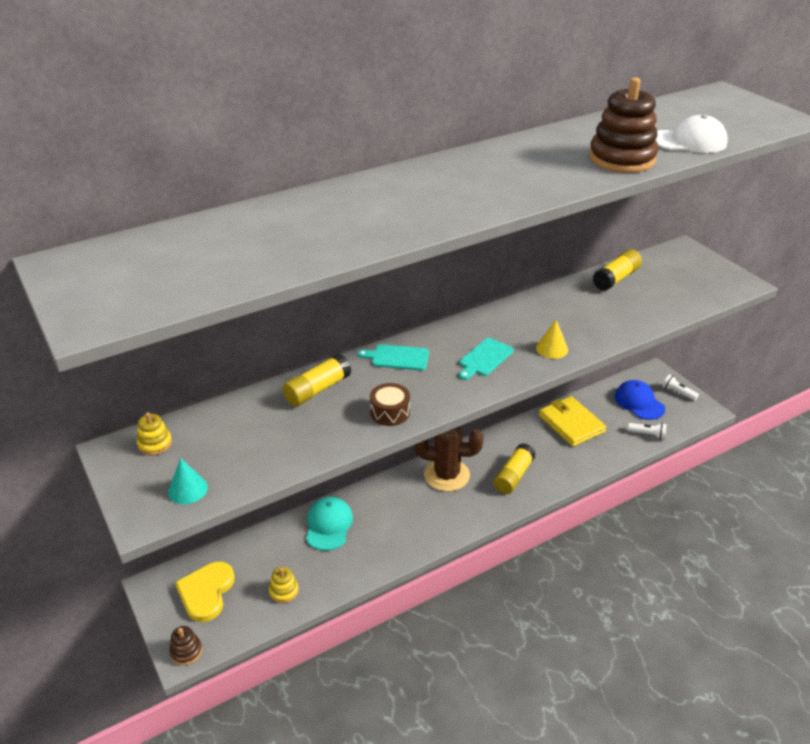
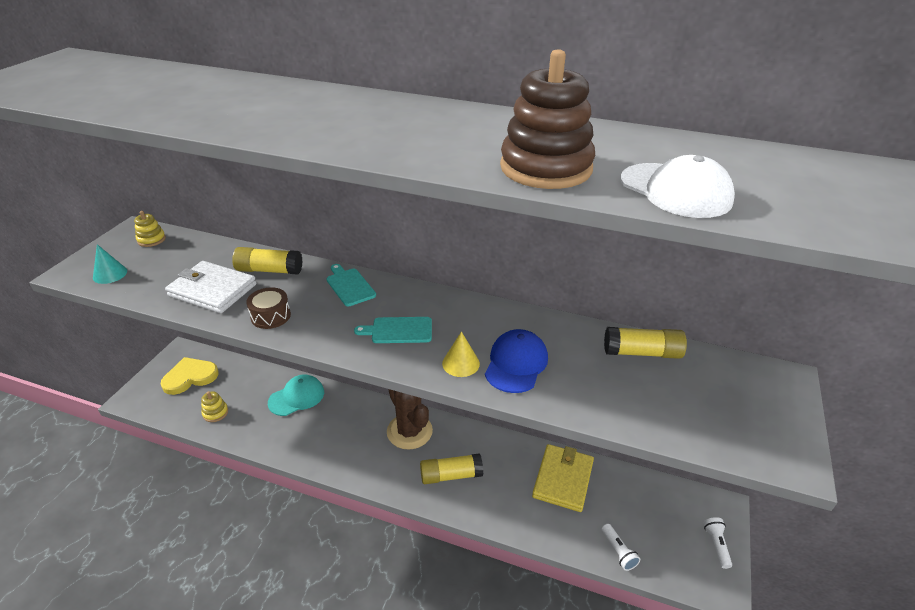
camera: 50 degrees right, 0 degrees up
(186, 651) = (133, 399): brown stacking toy -> none
(307, 432) = (212, 290): none -> white wallet
(639, 402) = (658, 518): blue cap -> blue cap (516, 364)

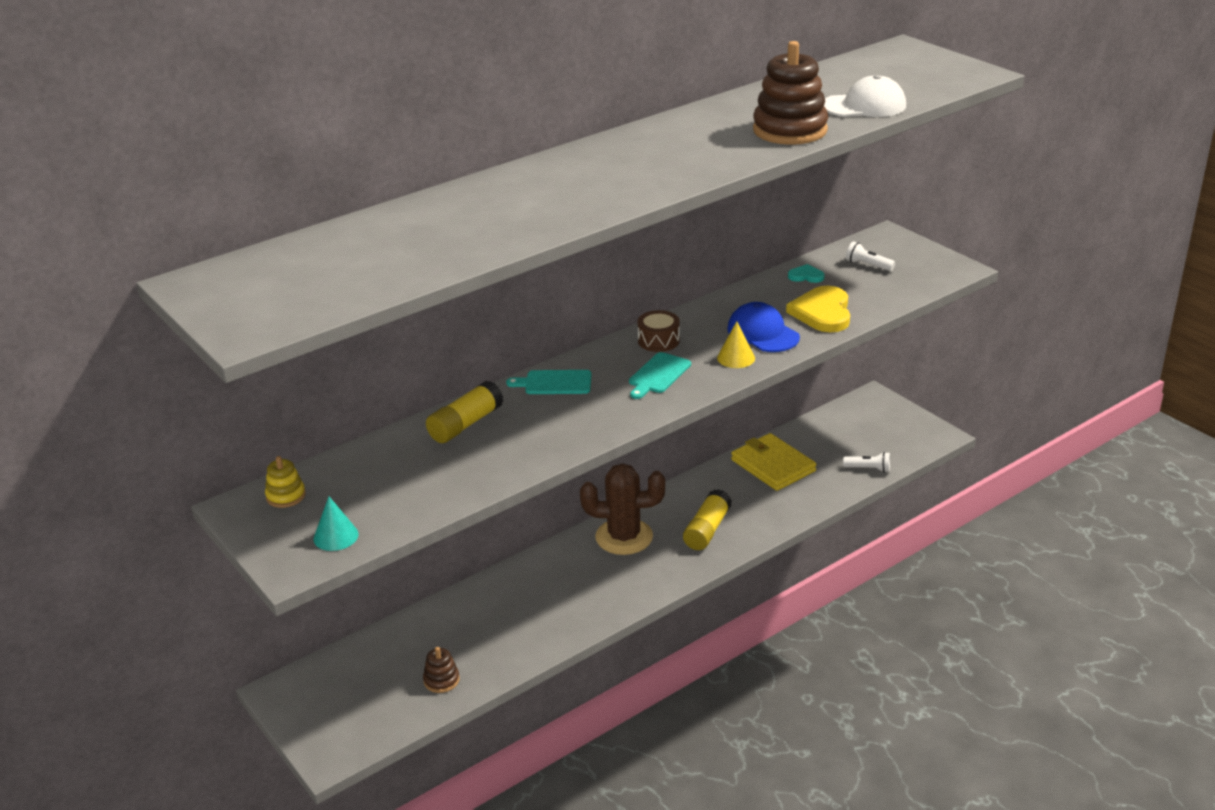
camera: 55 degrees left, 5 degrees down
(190, 377) = (345, 691): yellow heart -> yellow heart (822, 312)
(212, 290) = (462, 467): white wallet -> none
(215, 413) = (441, 680): yellow stacking toy -> brown stacking toy
(271, 316) = (555, 439): brown drum -> brown drum (658, 341)
(297, 397) = (485, 605): turquoise cap -> none
(642, 352) = (806, 276): yellow glue stick -> turquoise heart
(716, 545) = (902, 418): white flashlight -> white flashlight (868, 265)

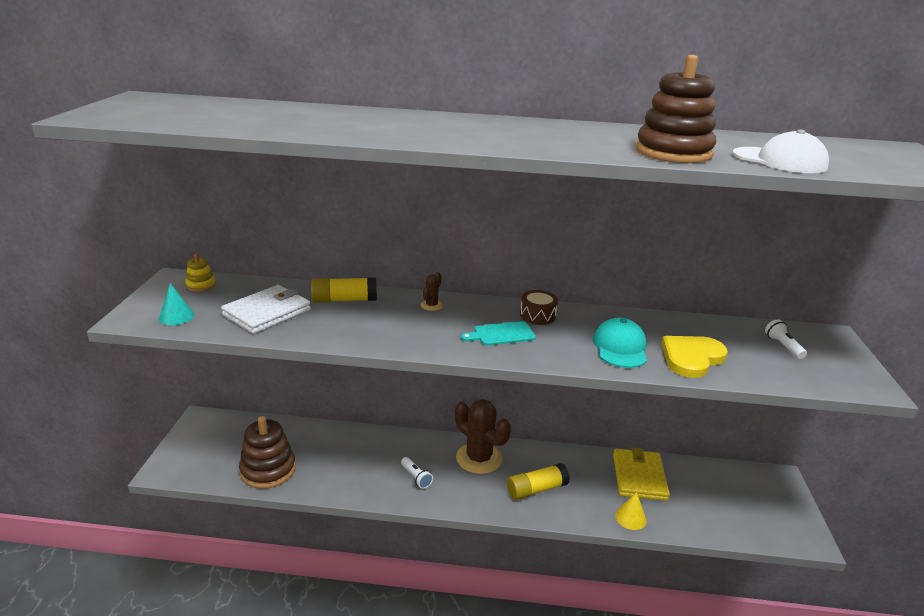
camera: 40 degrees right, 5 degrees down
(418, 479) = (267, 312): none -> white wallet
(441, 680) = (268, 470): brown stacking toy -> brown stacking toy, size x2.01
(554, 383) = (431, 305): turquoise cutting board -> brown cactus
(736, 358) = (573, 352): yellow cone -> yellow cone (630, 518)
(763, 333) = (620, 347): blue cap -> turquoise cap
(806, 276) = (716, 329): turquoise heart -> none
(868, 469) = (714, 526): white flashlight -> white flashlight (416, 477)

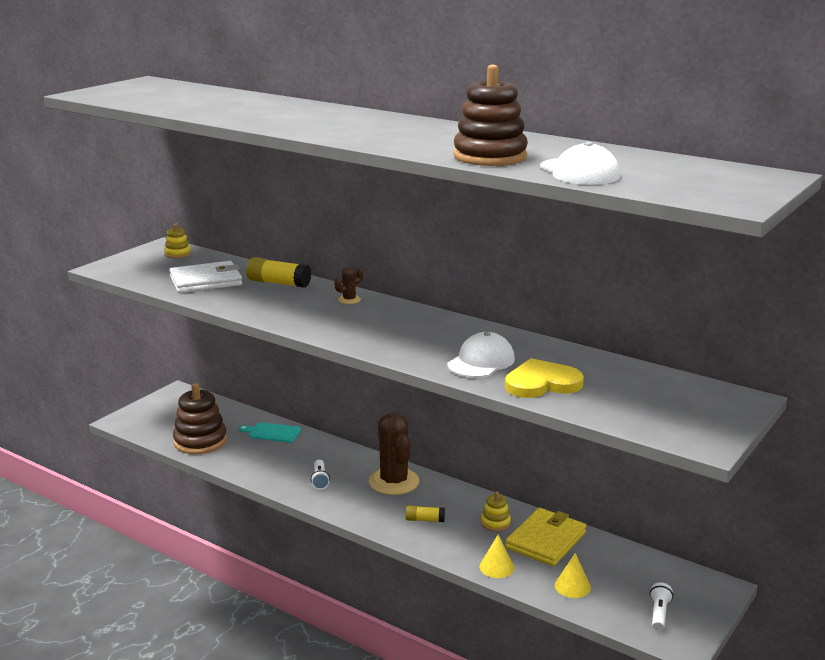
camera: 30 degrees right, 5 degrees down
(176, 316) = (136, 272): turquoise cone -> none
(501, 334) = (382, 331): turquoise cutting board -> turquoise cutting board (272, 433)
(536, 489) = (425, 520): yellow glue stick -> yellow glue stick, size x0.59
(537, 315) = (438, 324): brown drum -> none
(590, 473) = (495, 523): none -> yellow stacking toy
(620, 347) = (481, 362): turquoise cap -> white cap
(696, 515) = (572, 586): none -> yellow cone
(783, 346) = (663, 395): white flashlight -> white flashlight (659, 613)

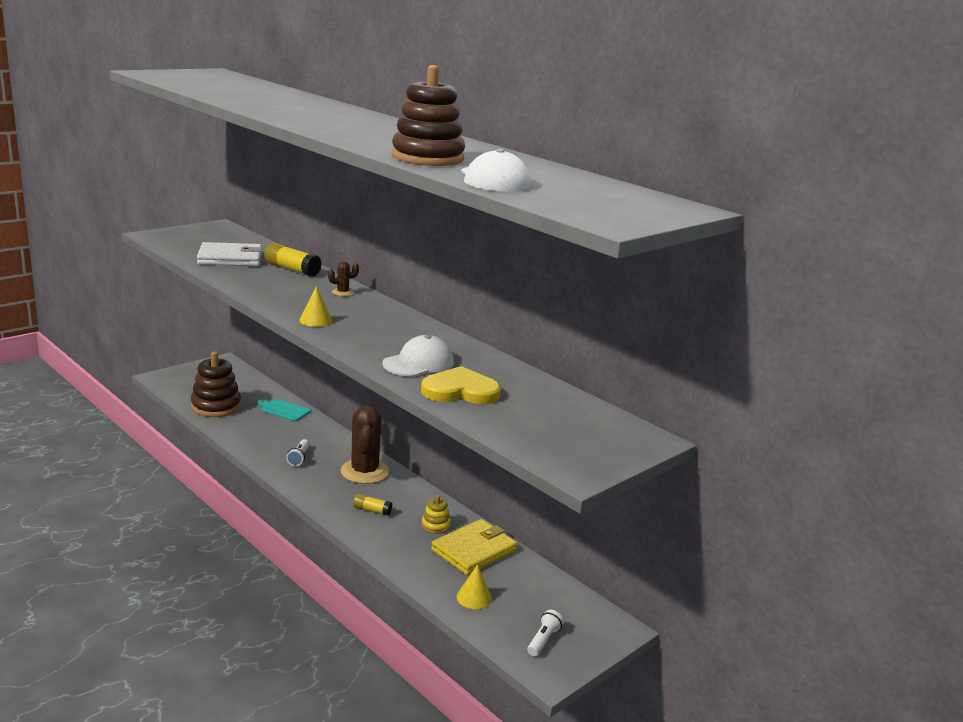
camera: 10 degrees right, 0 degrees up
(177, 254) = (226, 233): yellow stacking toy -> none
(496, 567) = (412, 565): yellow cone -> yellow cone (315, 320)

